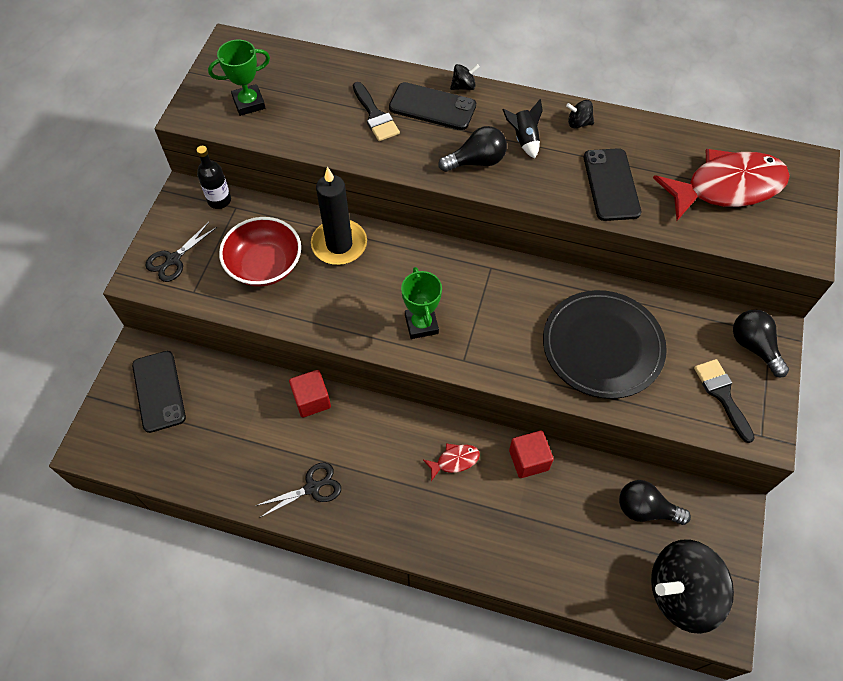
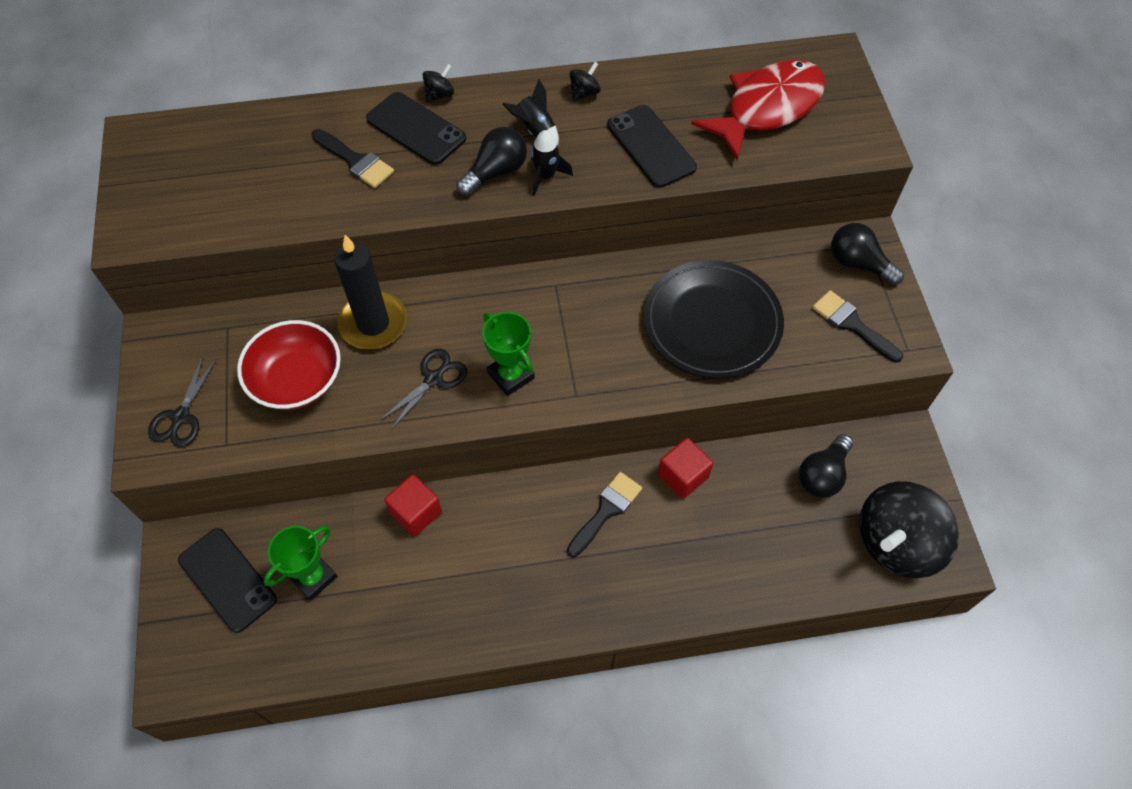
camera: 25 degrees left, 0 degrees up
(219, 200) = (202, 327): black bottle -> none
(249, 103) = (196, 198): green trophy -> green trophy (313, 577)
(312, 488) = (465, 608): black scissors -> black scissors (433, 379)
(432, 107) = (416, 129): black phone -> black phone turned 45 degrees clockwise
(454, 461) = (606, 510): red fish -> black brush
(514, 178) = (546, 176): none -> black rocket
(578, 123) = (584, 93): black spinning top -> black spinning top turned 150 degrees clockwise
(645, 509) = (822, 475): black light bulb -> black light bulb turned 45 degrees counterclockwise

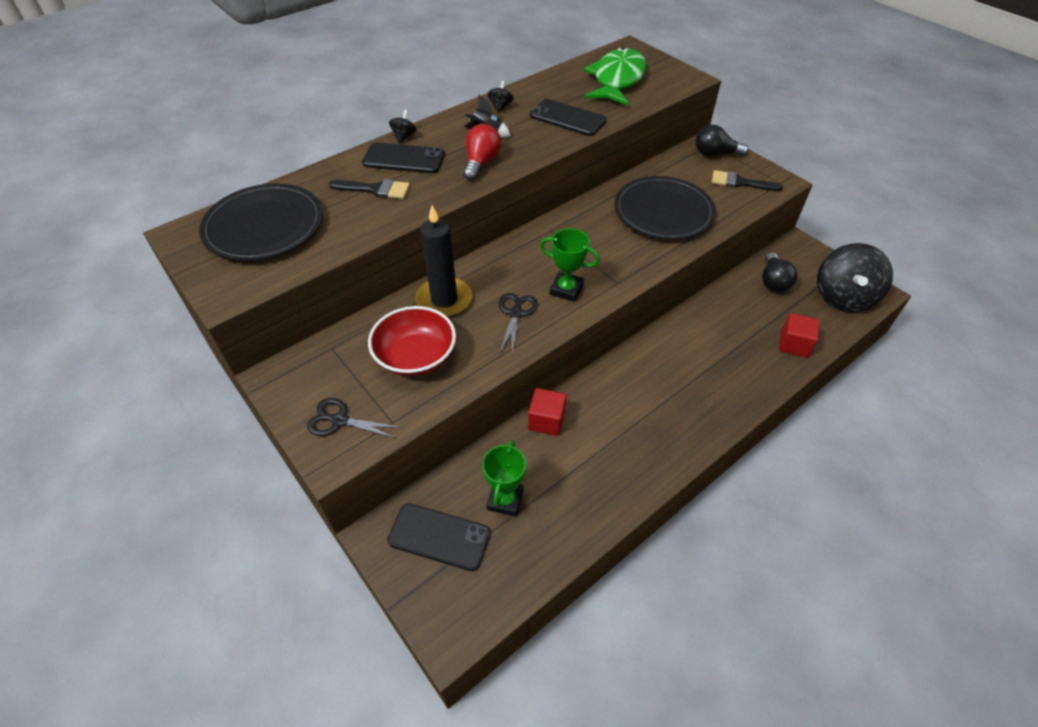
camera: 30 degrees left, 10 degrees down
(181, 417) = (340, 420): black scissors -> black scissors turned 120 degrees clockwise
(216, 162) = (264, 226): none -> black plate
(496, 172) = (481, 162): black light bulb -> red light bulb
(546, 176) = (516, 153): black rocket -> none
(606, 510) = (669, 358): black brush -> none
(683, 476) = (697, 318): red cube -> red cube (793, 345)
(767, 108) = (617, 80): red fish -> green fish

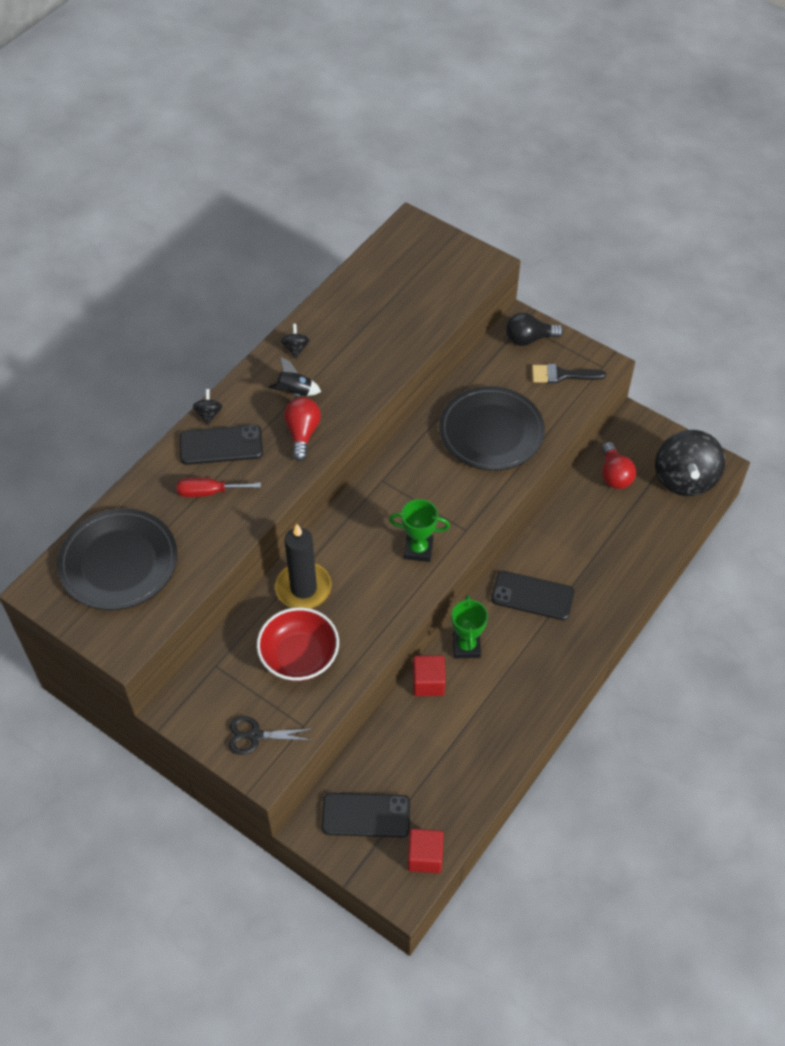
camera: 15 degrees left, 5 degrees up
(375, 189) = (209, 492): black brush -> red screwdriver
(505, 499) = (413, 768): green trophy -> green trophy (466, 646)
(516, 313) = (378, 588): black scissors -> none
(567, 118) = (372, 352): black phone -> black phone (532, 596)
(617, 80) = (409, 282): green fish -> none
(773, 282) = (614, 475): black light bulb -> red light bulb
(793, 345) = (644, 546): red cube -> red cube (425, 856)

